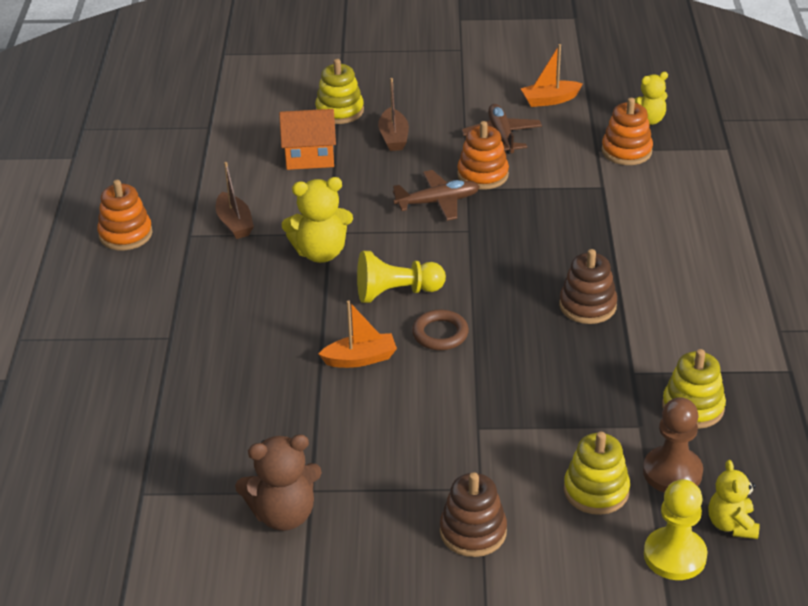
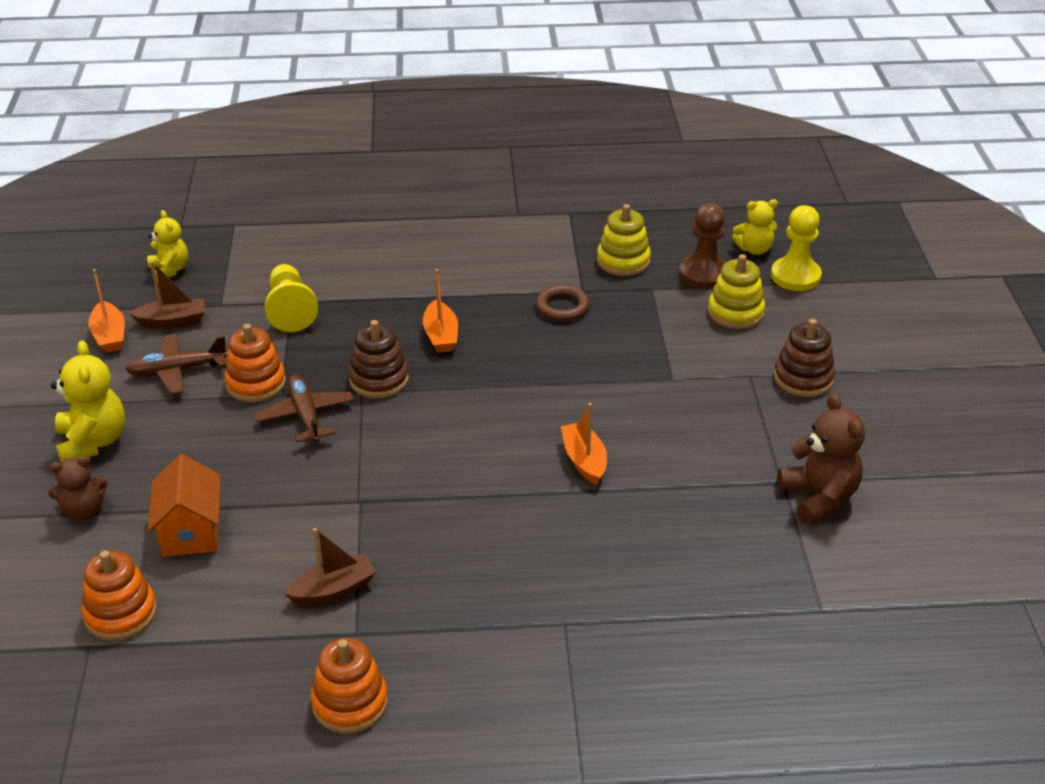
camera: 95 degrees left, 0 degrees up
(320, 253) = (398, 505): yellow teddy bear -> yellow teddy bear (93, 442)
(339, 111) = (84, 511): yellow stacking toy -> brown teddy bear
(393, 137) = (161, 458): brown boat -> brown boat (172, 321)
(396, 293) = (472, 440): yellow pawn -> yellow pawn (290, 310)
(440, 334) = (539, 406): brown ring -> brown ring (562, 307)
(550, 275) = (441, 335): none -> orange boat
(587, 306) = (489, 313): brown stacking toy -> brown stacking toy (379, 380)
(626, 151) = (227, 285): orange stacking toy -> orange stacking toy (121, 613)

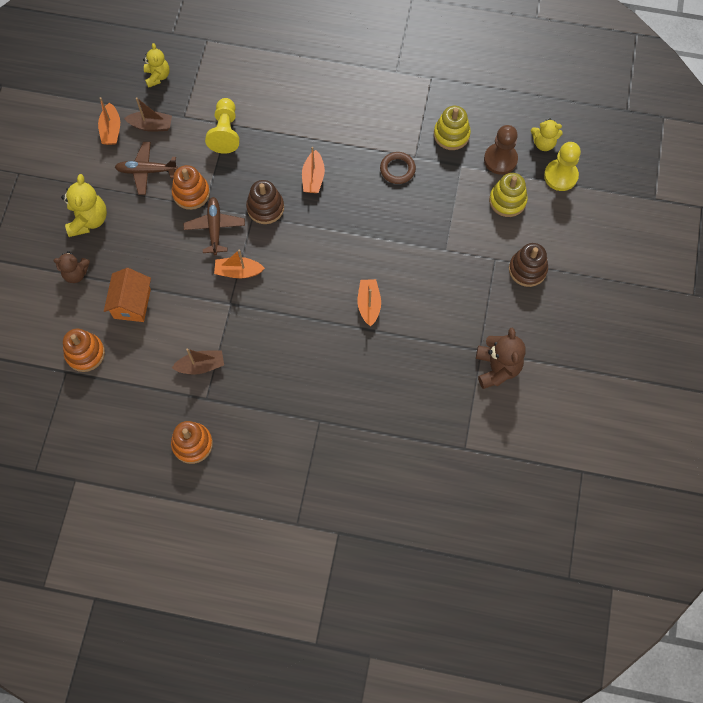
camera: 15 degrees right, 30 degrees up
(360, 460) = (238, 271): none -> orange boat

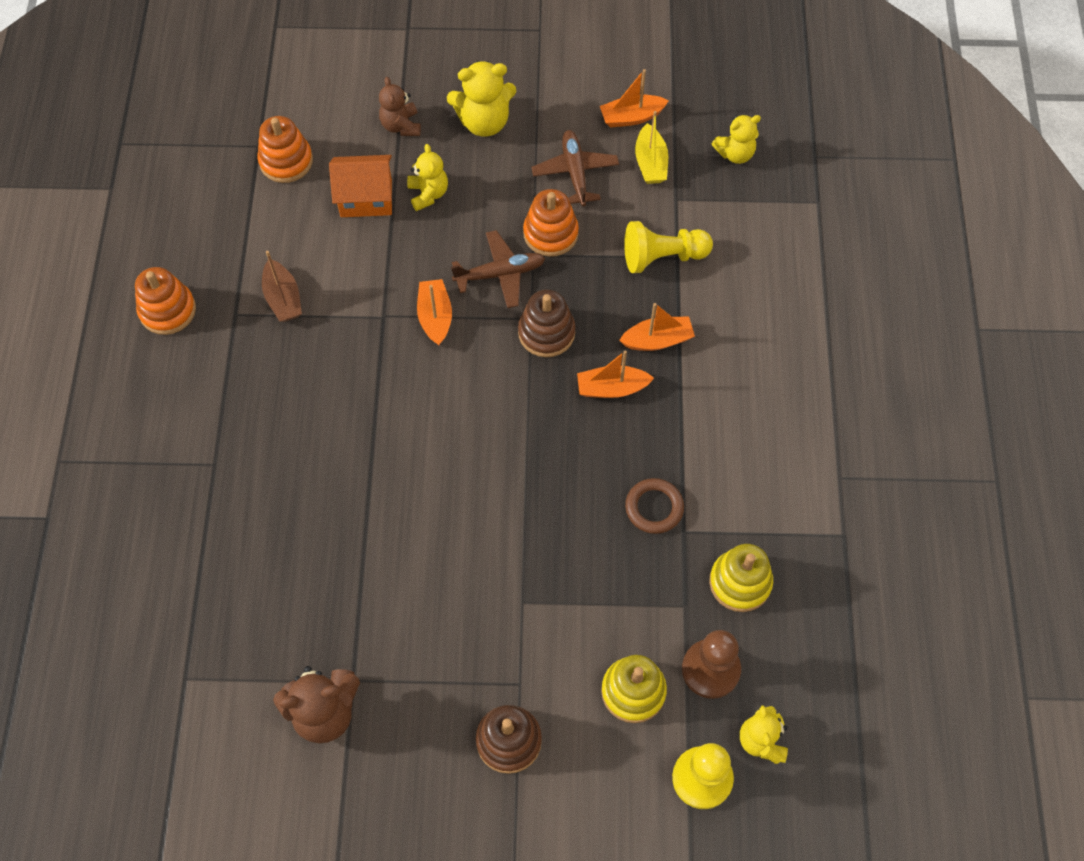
camera: 80 degrees right, 5 degrees down
(139, 263) = (428, 194): none -> yellow teddy bear
(151, 125) = (650, 163): brown boat -> yellow boat
(369, 304) = (408, 502): orange boat -> orange boat (657, 340)

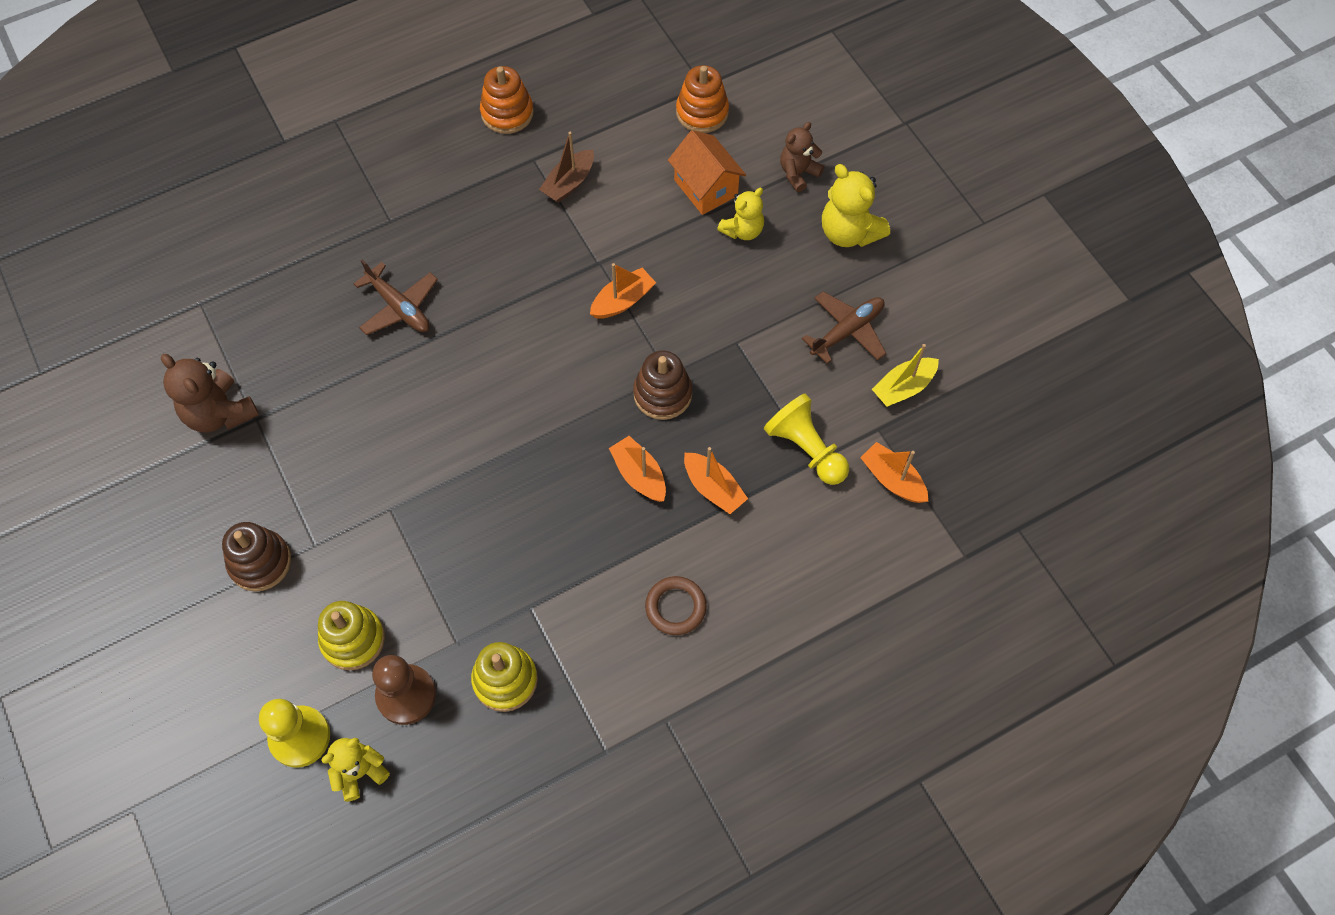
camera: 60 degrees right, 0 degrees up
(500, 274) = (699, 327): brown plane -> brown plane (399, 307)
(550, 233) = (767, 345): orange stacking toy -> none
(631, 117) = (943, 346): orange boat -> orange boat (892, 479)
(654, 508) = (539, 570): brown ring -> brown ring (675, 607)
(735, 153) = (968, 455): yellow teddy bear -> none

